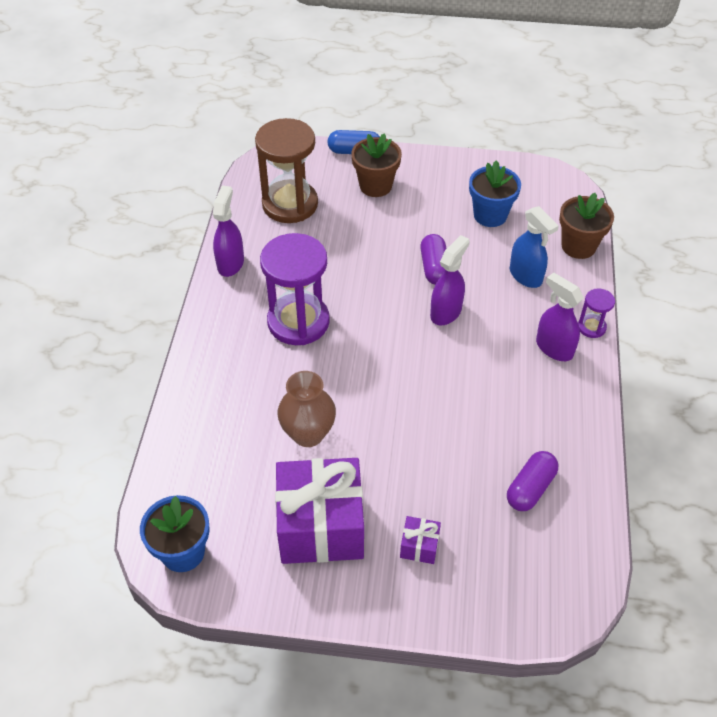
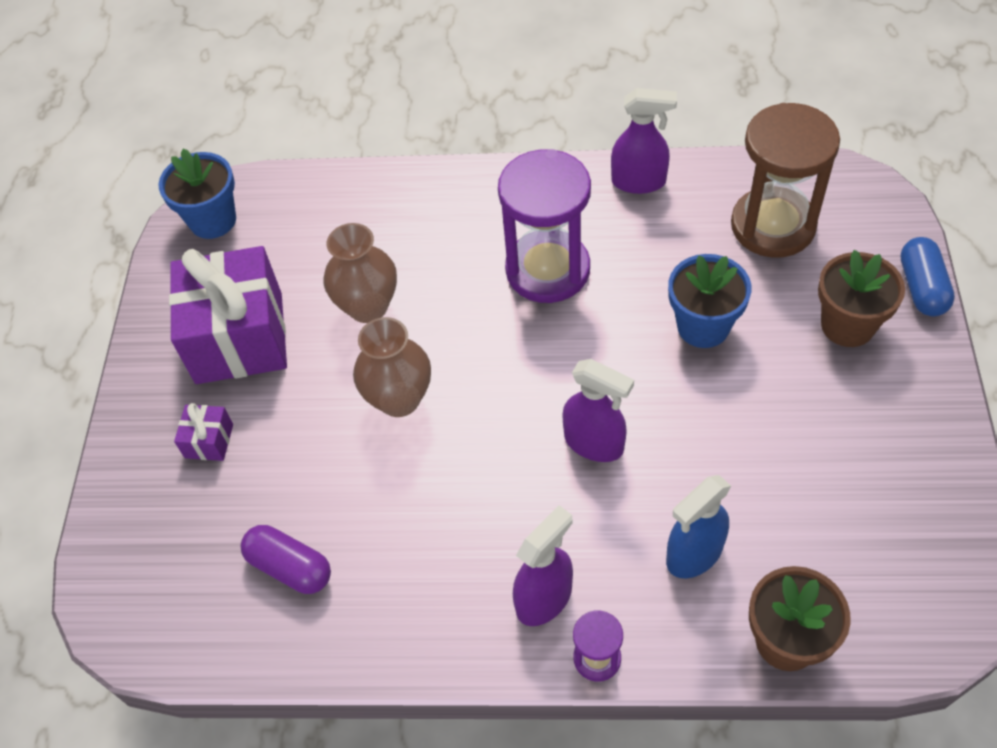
camera: 90 degrees right, 5 degrees up
(397, 417) = (399, 399): none -> brown vase
(434, 268) = (683, 421): purple capsule -> none
(490, 215) = (826, 494): blue flower pot -> blue flower pot (703, 326)

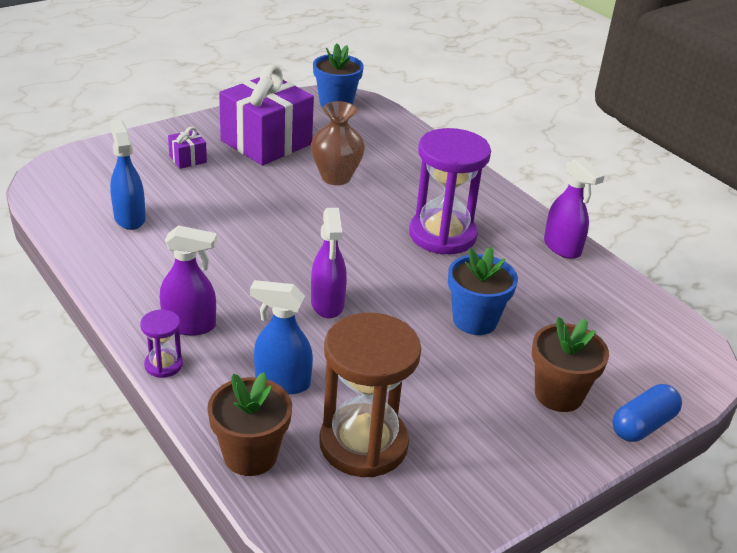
camera: 45 degrees right, 20 degrees down
(290, 567) = (129, 218): purple capsule -> blue spray bottle
(399, 399) = (282, 213): brown vase -> none
(773, 226) = (603, 324): brown hourglass -> brown hourglass (363, 444)

